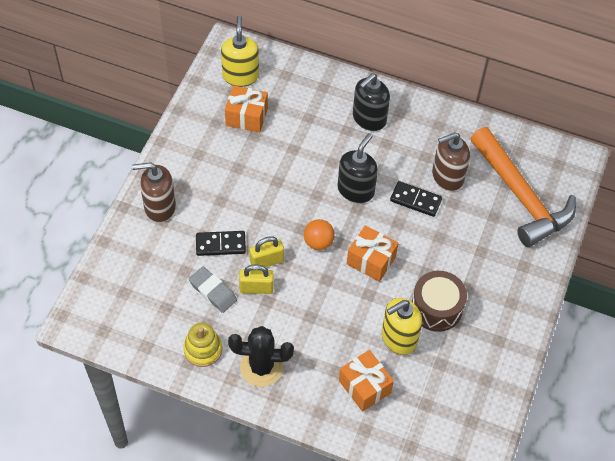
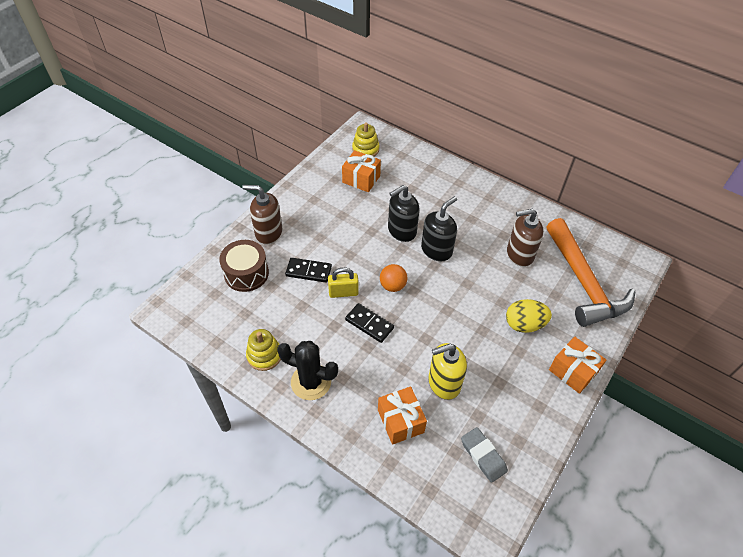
camera: 15 degrees right, 5 degrees down
(213, 291) = (289, 308): grey eraser -> grey eraser (483, 456)
(240, 76) = (365, 149): yellow soap dispenser -> yellow stacking toy
(256, 288) = (327, 313): yellow padlock -> none
(369, 119) = (462, 198): black soap dispenser -> black soap dispenser (401, 231)
(371, 260) = (435, 310): orange gift -> orange gift (573, 371)
(415, 200) = (487, 268): black domino -> black domino (369, 324)
(436, 308) = (485, 363): brown drum -> brown drum (246, 273)
(467, 257) = (524, 324): none -> yellow egg

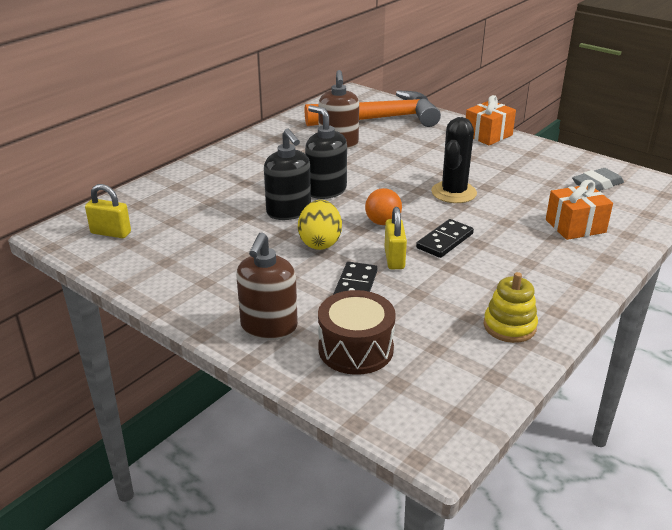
camera: 85 degrees left, 20 degrees down
(311, 382) = (542, 286): black cactus -> black cactus (454, 192)
(361, 179) = (176, 238): orange gift -> none
(365, 149) = (111, 233): yellow stacking toy -> yellow padlock
(444, 383) = (519, 198): yellow soap dispenser -> none
(524, 324) = (435, 151): yellow egg -> yellow egg (320, 242)

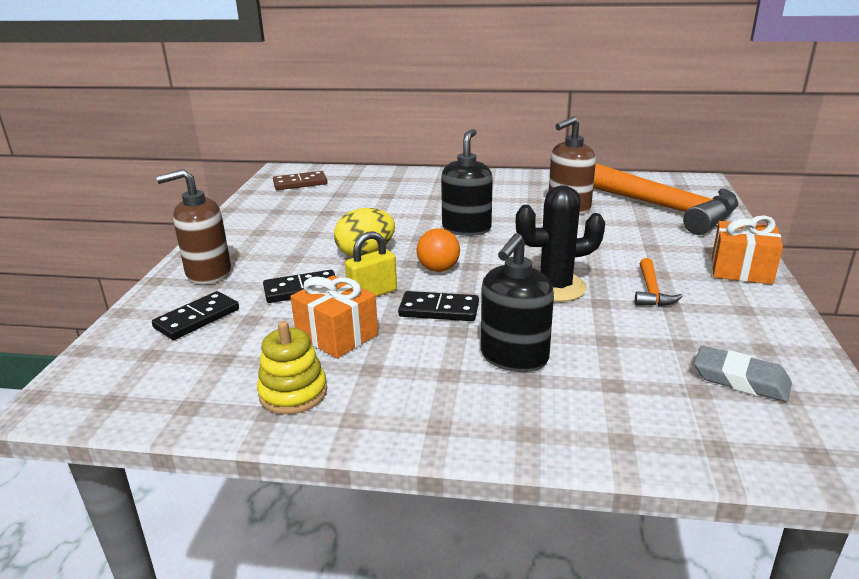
camera: 60 degrees right, 5 degrees down
(111, 233) = (300, 183): yellow padlock -> brown domino
(289, 212) = (406, 226): black soap dispenser -> black soap dispenser (514, 357)
(355, 349) = (197, 318): brown drum -> black domino
(488, 168) = (651, 291): none -> orange hammer
(575, 226) = (586, 388): orange gift -> orange gift (337, 335)

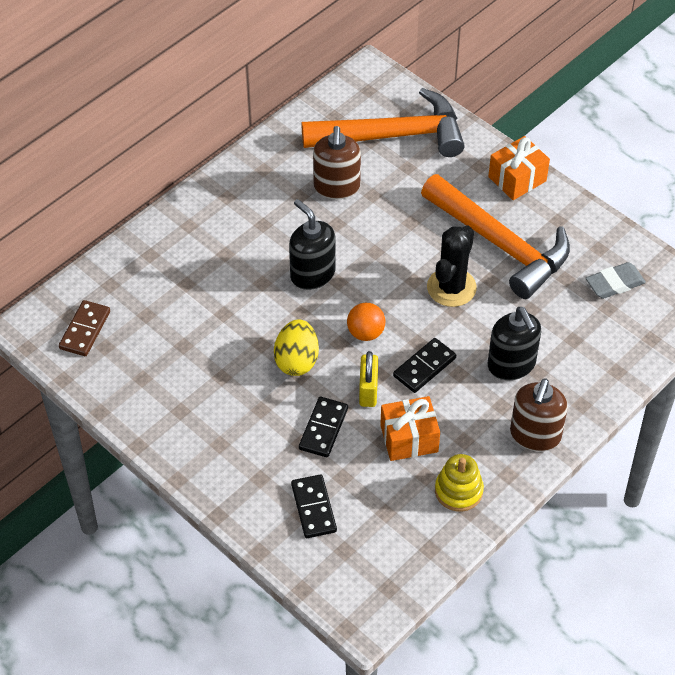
camera: 55 degrees left, 25 degrees up
(208, 273) = (238, 476): brown soap dispenser -> brown soap dispenser (535, 435)
(651, 291) = (500, 244): orange hammer -> orange hammer, size x2.49

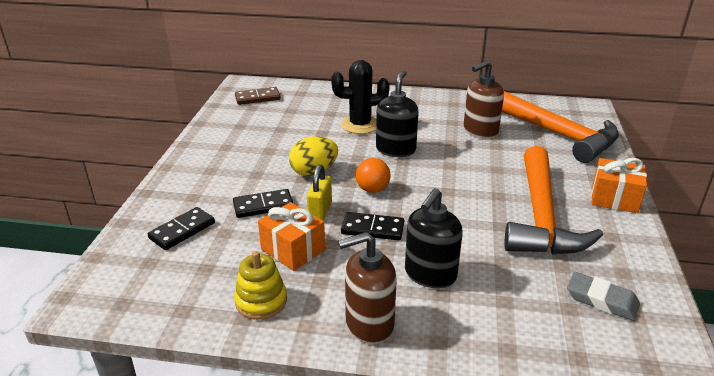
camera: 55 degrees right, 20 degrees down
(368, 390) = (320, 211): yellow padlock -> yellow padlock turned 45 degrees counterclockwise
(451, 287) = (465, 210): black cactus -> black cactus (360, 125)

